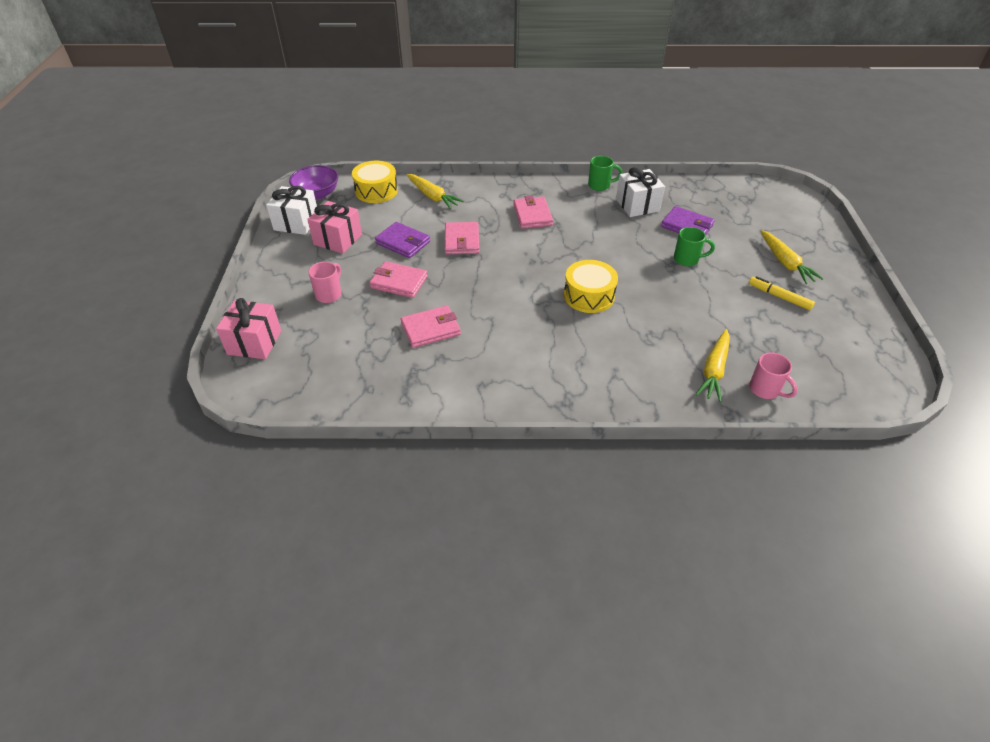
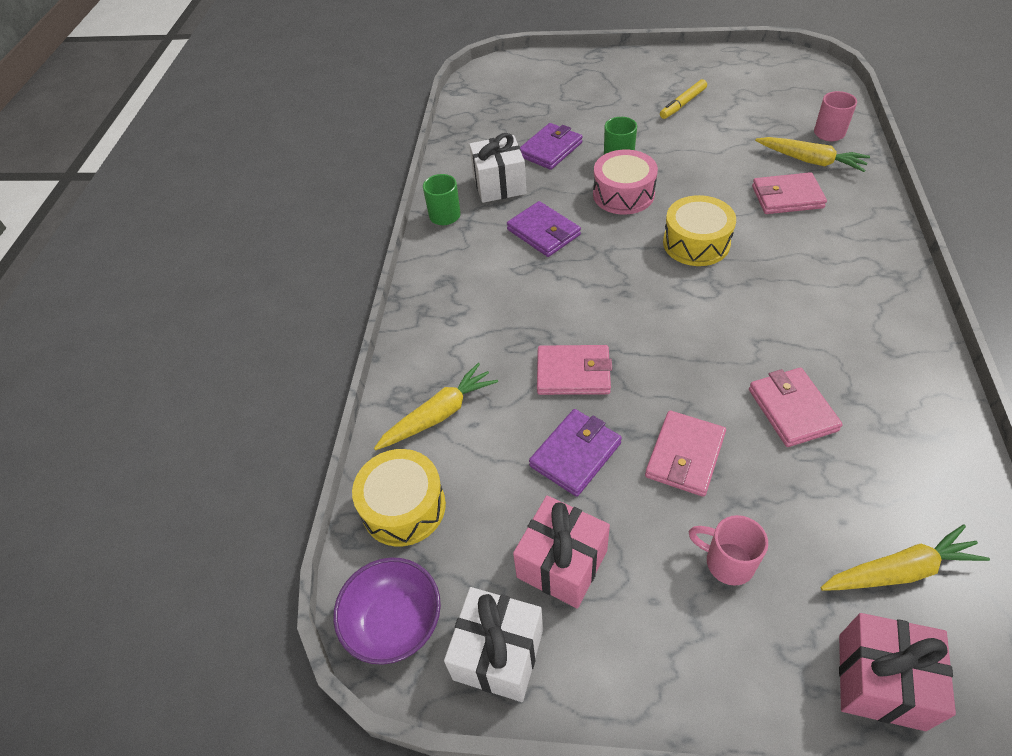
camera: 80 degrees left, 5 degrees up
(532, 215) = (511, 288): pink wallet -> pink wallet (787, 197)
(589, 226) = (543, 232): none -> purple wallet
(640, 261) = (623, 194): none -> pink drum
(785, 263) = (623, 92): yellow carrot -> yellow carrot (899, 570)

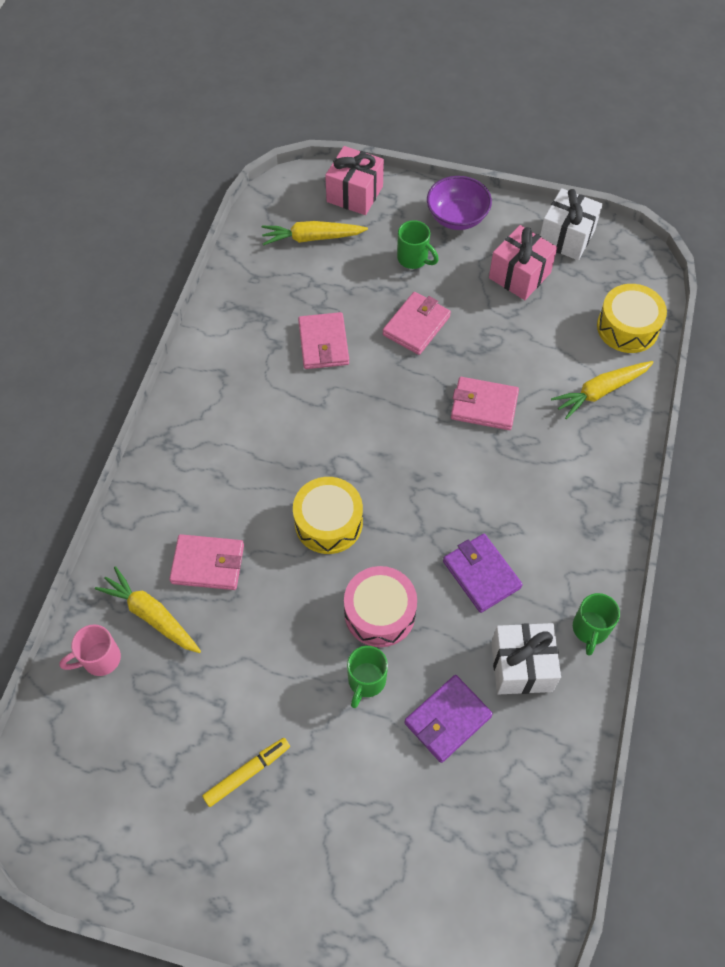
camera: 175 degrees left, 10 degrees up
(394, 622) = (631, 262): purple bowl -> purple bowl (457, 217)
(575, 454) = (496, 341): purple wallet -> none
(727, 562) = (413, 259): pink mug -> green mug

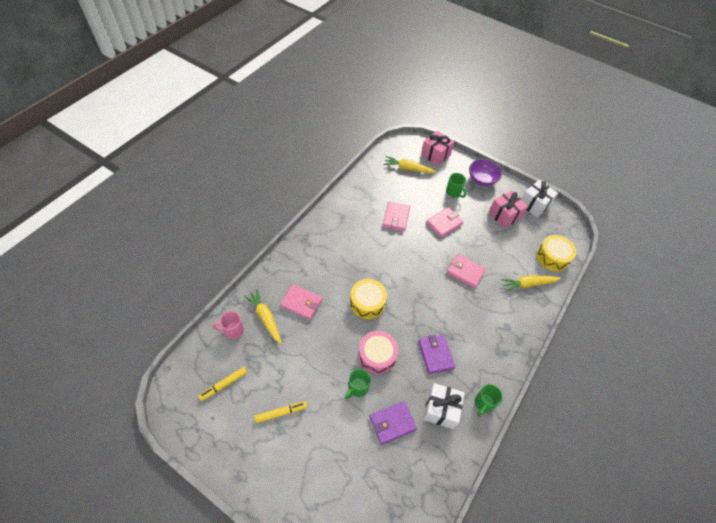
camera: 15 degrees right, 5 degrees down
(123, 762) = (224, 385): none -> yellow marker

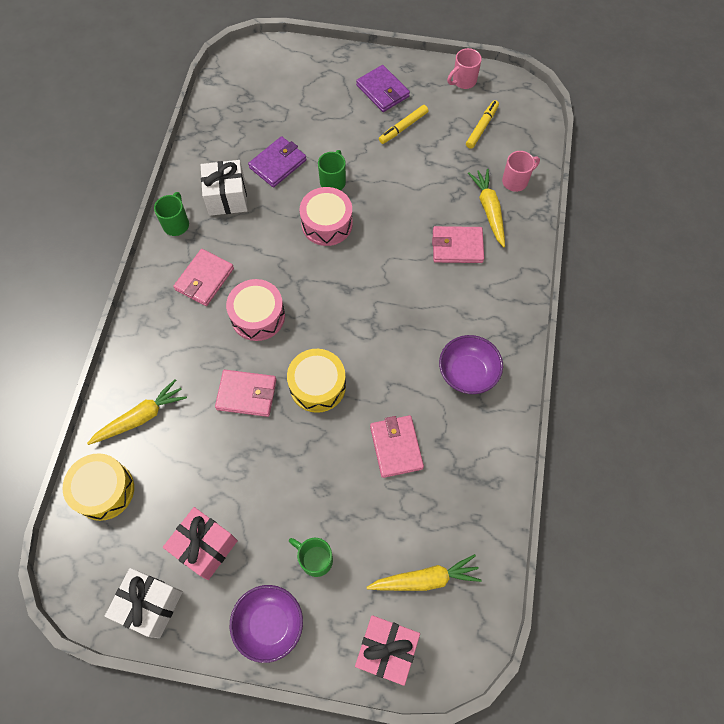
camera: 160 degrees right, 10 degrees up
(206, 437) = (463, 81): none -> pink mug
(265, 318) = (489, 210): yellow carrot -> yellow carrot turned 135 degrees counterclockwise
(340, 234) = (467, 373): none -> purple bowl
(367, 303) = (371, 284): yellow drum -> yellow drum (317, 385)
(435, 355) = (253, 255): purple wallet -> purple wallet (382, 91)
(444, 223) = (309, 475): pink wallet -> pink wallet (204, 279)
(445, 312) = (258, 316): none -> pink drum

